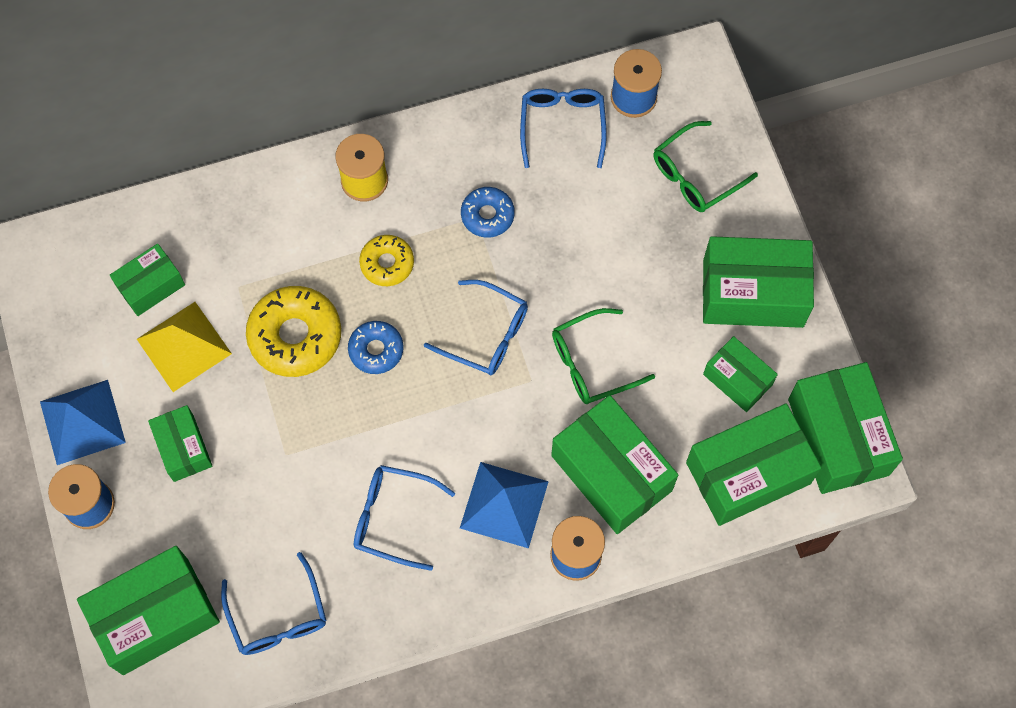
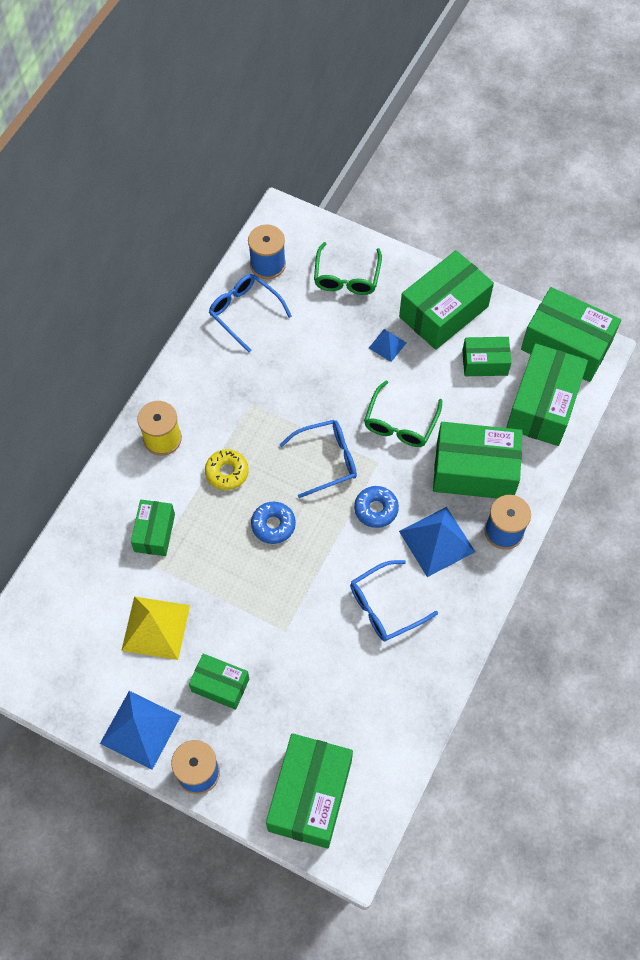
camera: 45 degrees left, 5 degrees down
(151, 286) = (96, 612): green box -> green box (154, 533)
(278, 616) = (381, 724): blue glasses -> none
(295, 336) = (217, 560): yellow donut -> none
(487, 215) = (255, 396): blue donut -> blue donut (376, 509)
(662, 277) = (387, 345): none -> blue pyramid

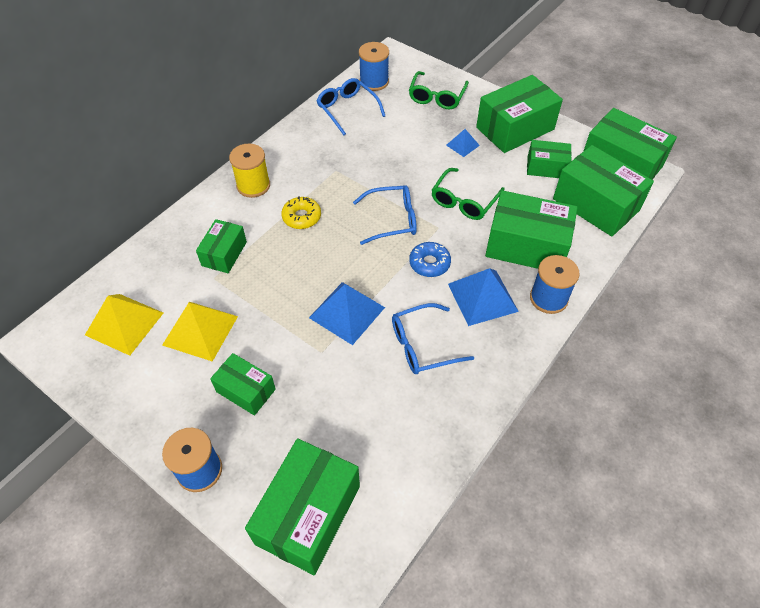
camera: 10 degrees right, 10 degrees down
(74, 633) = (124, 323): none -> yellow pyramid
(140, 729) = (156, 419): blue pyramid -> blue pyramid (347, 312)
(273, 525) = (332, 263): blue donut -> none
(543, 405) = (596, 204): green box -> green box turned 75 degrees counterclockwise

